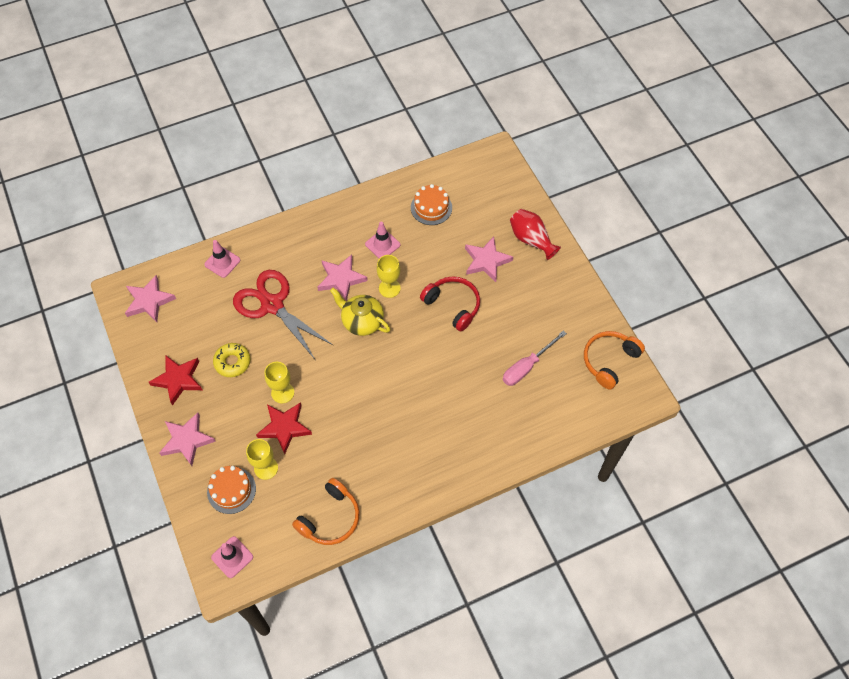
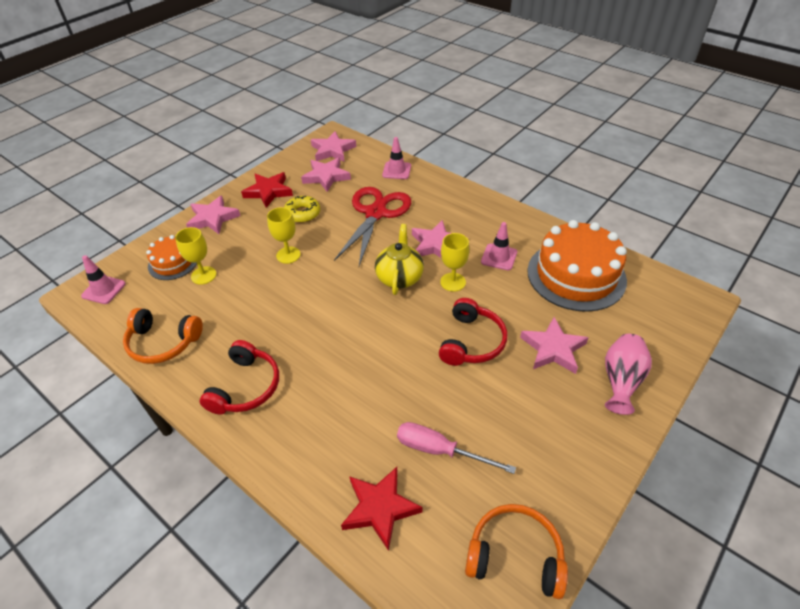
camera: 65 degrees right, 15 degrees down
(189, 323) = (326, 177): none -> pink star
(284, 427) = (251, 271): red star -> red star (380, 508)
(411, 468) = (246, 387): none -> red headphones
(431, 207) = (576, 275): orange cake -> orange cake, size x1.90
(531, 239) = (621, 381): red vase -> pink vase

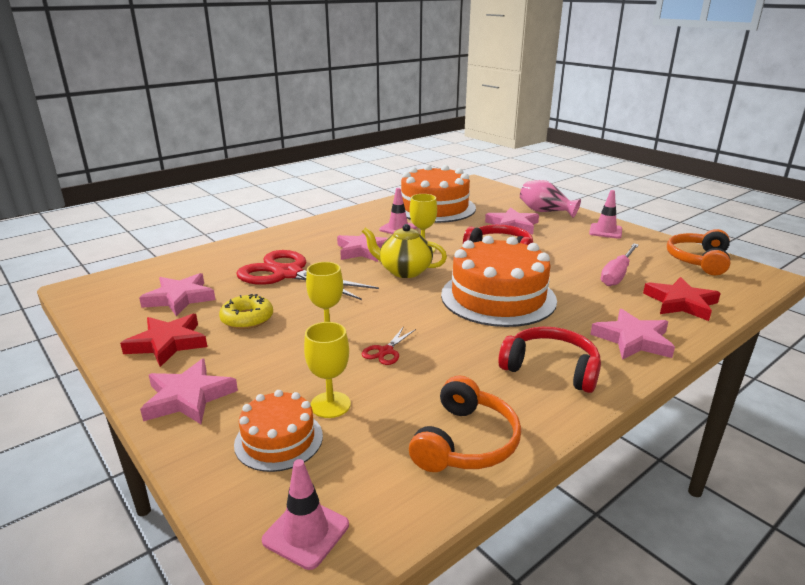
camera: 80 degrees left, 20 degrees down
(265, 289) = (386, 351): none -> red scissors
(332, 150) = (121, 290): pink star -> pink star (633, 340)
(362, 346) = (498, 297): none -> orange cake
(396, 170) = (217, 256): pink traffic cone -> pink traffic cone (605, 231)

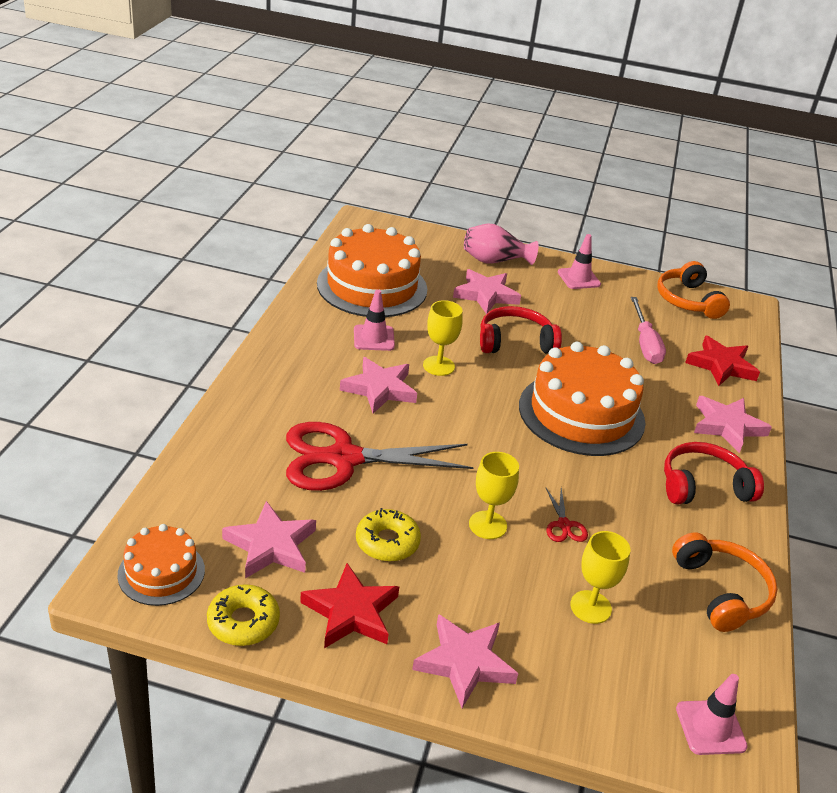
camera: 40 degrees left, 10 degrees up
(105, 325) = (243, 622): none -> yellow donut
(279, 440) = (595, 663): orange cake -> orange cake (161, 572)
(404, 271) = (459, 408): yellow teapot -> none

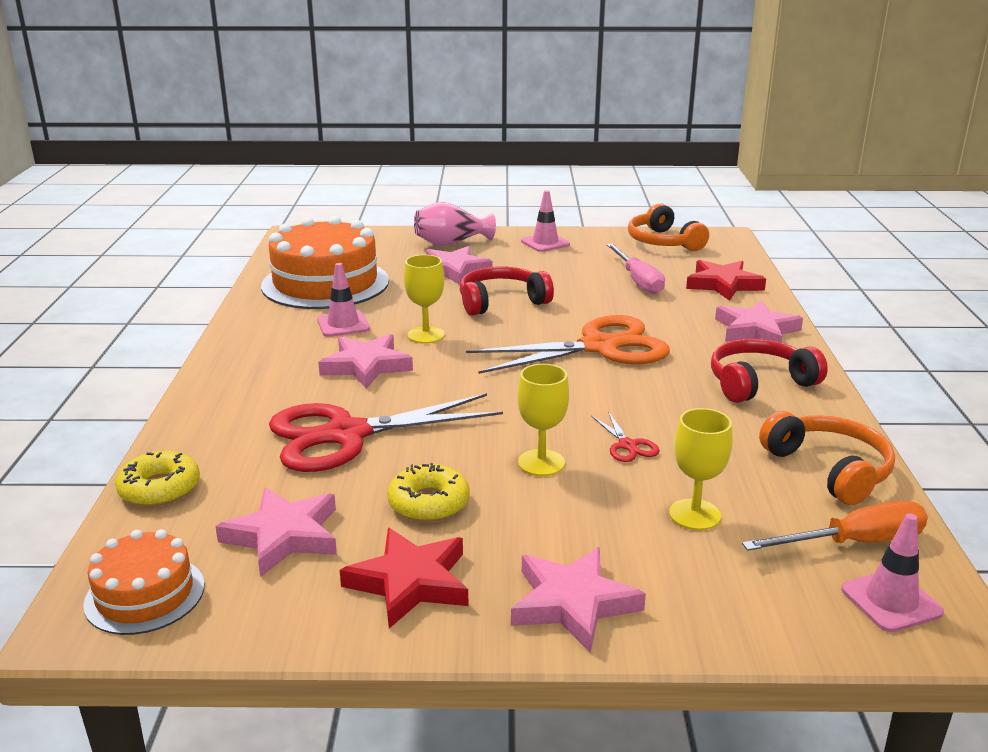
camera: 10 degrees left, 10 degrees down
(243, 622) = (272, 624): yellow donut -> yellow donut (159, 488)
(581, 413) = (600, 347): orange cake -> orange scissors
(707, 667) = (854, 543): none -> orange screwdriver

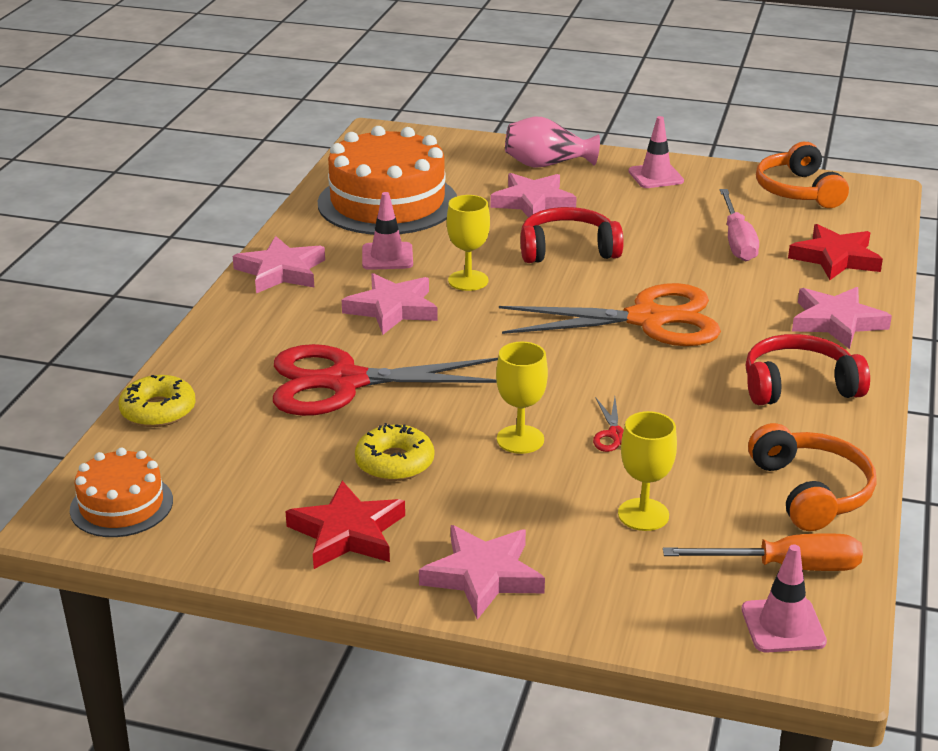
camera: 15 degrees right, 5 degrees up
(283, 536) = (253, 473): pink star -> pink star (281, 271)

